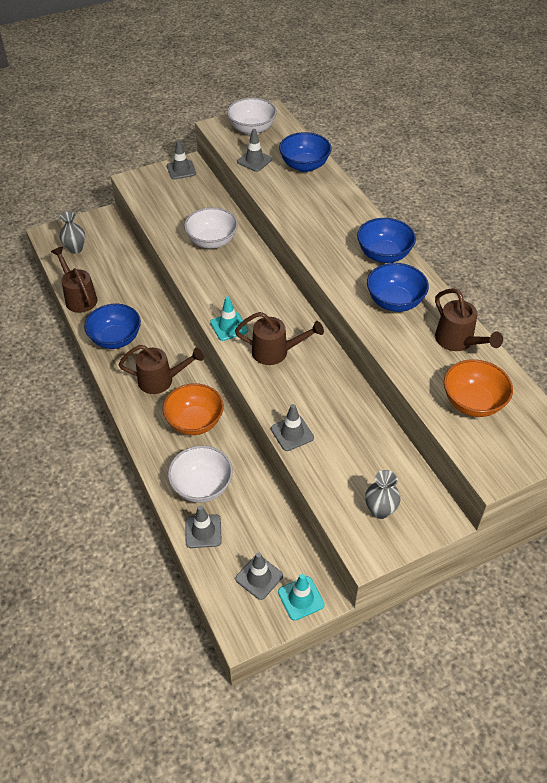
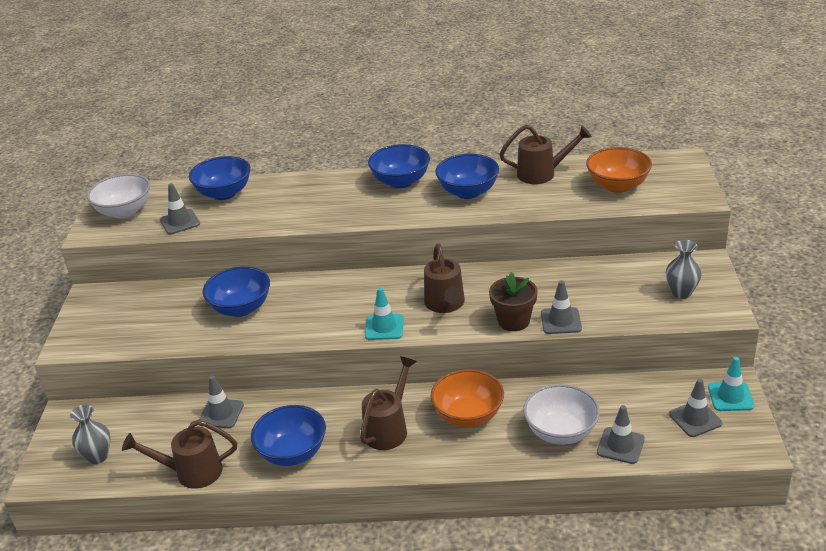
camera: 60 degrees left, 15 degrees down
(181, 170) = (93, 303): grey traffic cone -> grey traffic cone (221, 414)
(212, 241) = (241, 308): white bowl -> blue bowl
(275, 352) = (445, 304): brown watering can -> brown watering can turned 135 degrees clockwise
(276, 402) = (513, 321): none -> brown flower pot

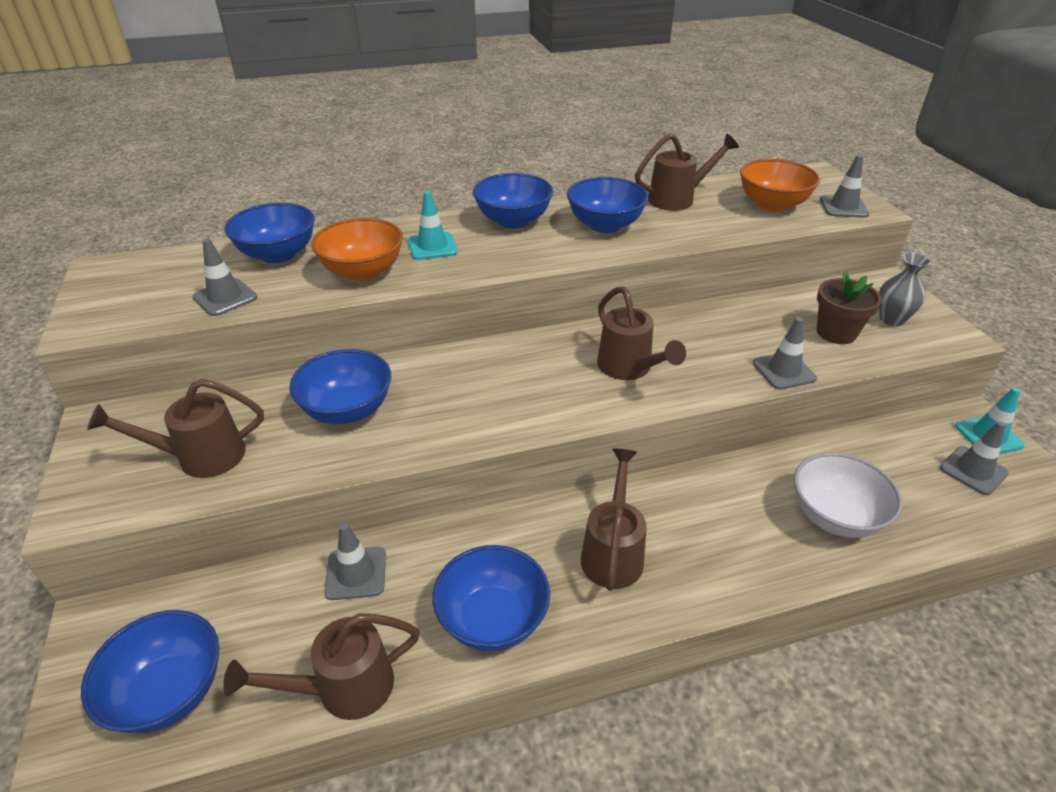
camera: 20 degrees left, 5 degrees up
(97, 456) = (169, 692): grey vase -> blue bowl
(124, 211) = (131, 291): white bowl -> none
(143, 325) = (201, 457): none -> brown watering can
(384, 327) = (566, 410): turquoise traffic cone -> turquoise traffic cone (432, 246)
(468, 416) = (707, 514): orange bowl -> orange bowl (363, 271)
(513, 321) = (727, 378): brown flower pot -> brown flower pot (836, 333)
(620, 446) = (917, 522): grey traffic cone -> grey traffic cone (843, 207)

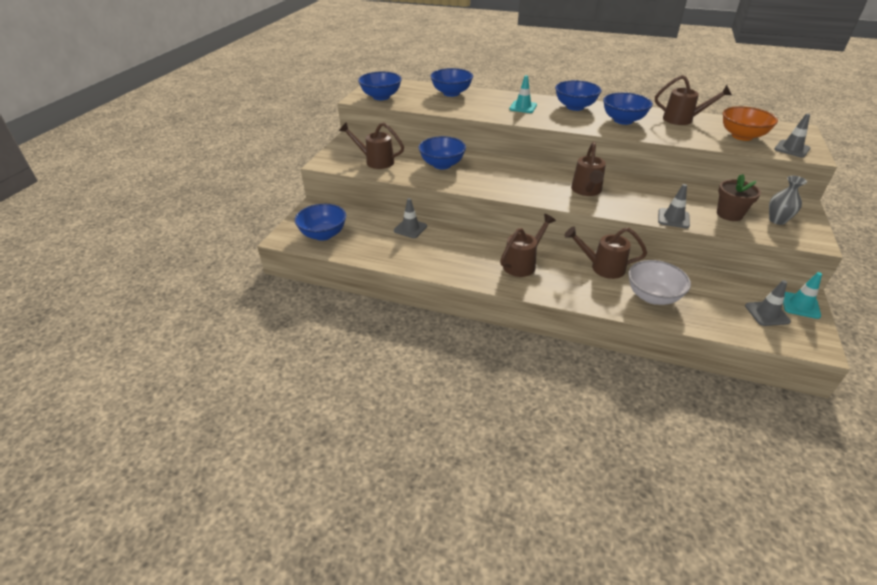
camera: 35 degrees right, 0 degrees up
(225, 297) = (417, 103): grey traffic cone -> none
(344, 688) = (379, 258): brown watering can -> brown watering can (602, 267)
(363, 271) = (481, 108): orange bowl -> none
(493, 619) = (450, 262): blue bowl -> blue bowl (381, 97)

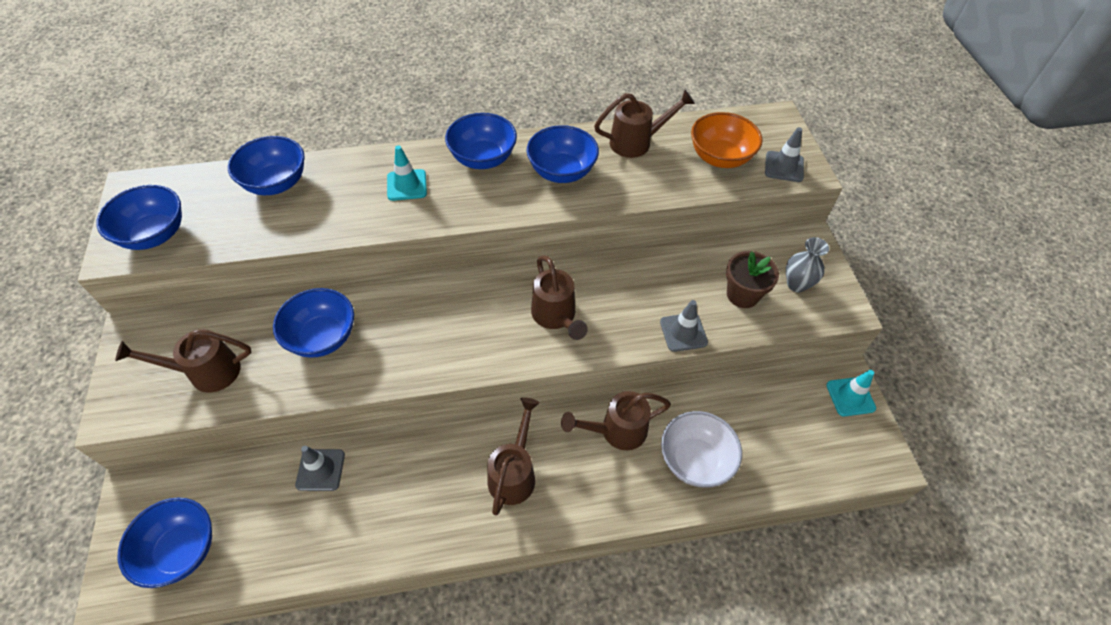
camera: 30 degrees left, 15 degrees up
(767, 313) = (823, 429): grey traffic cone -> none

